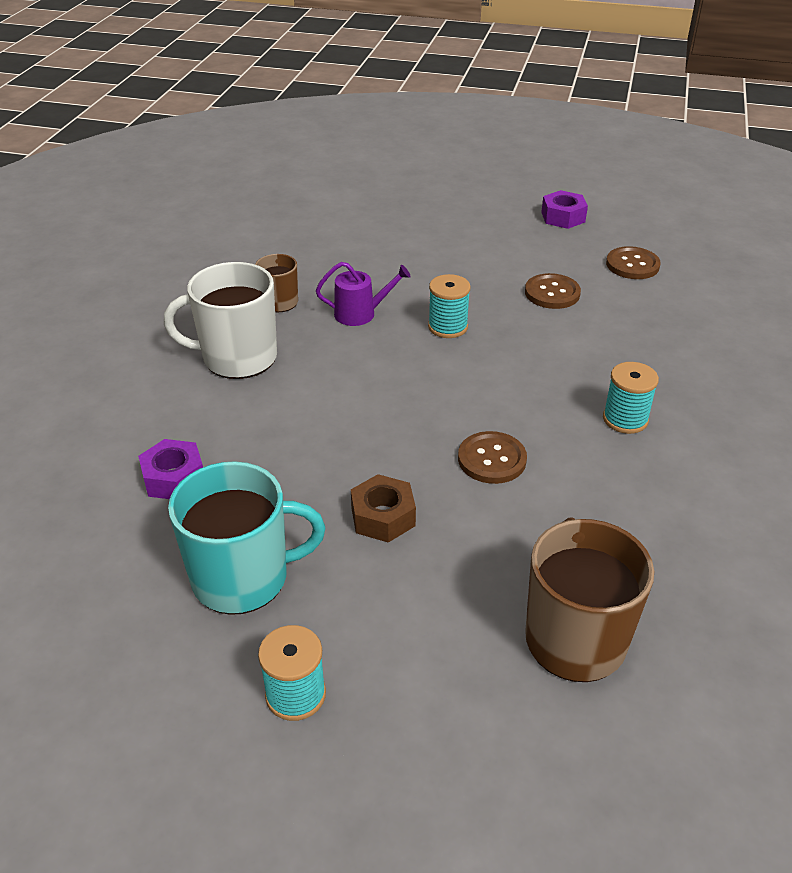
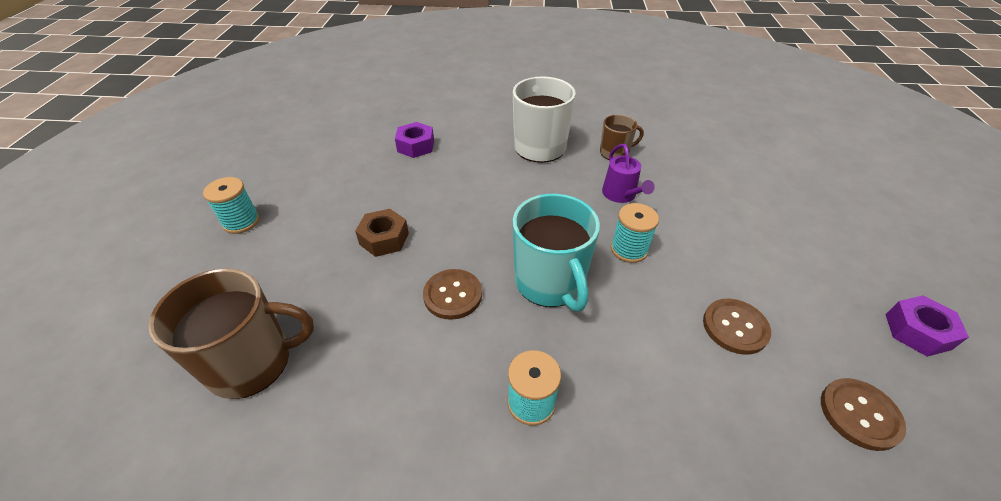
camera: 80 degrees right, 5 degrees up
(243, 577) = (333, 186): turquoise mug -> turquoise mug (550, 282)

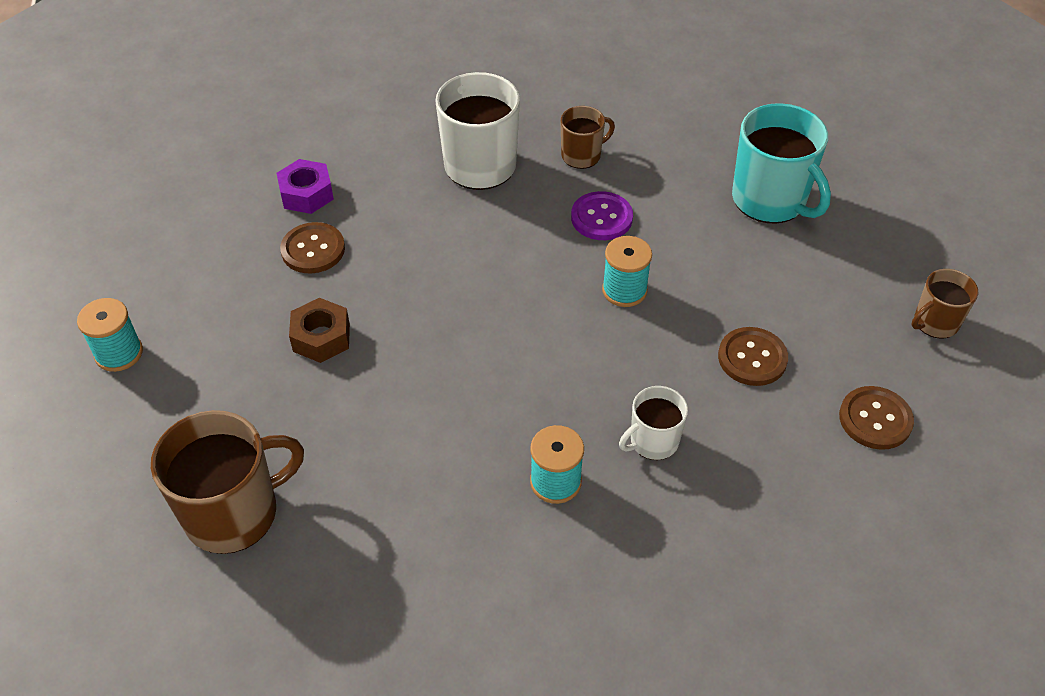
camera: 15 degrees left, 5 degrees up
(453, 295) = (433, 389): brown button -> brown button (313, 250)
(550, 282) = (542, 350): turquoise mug -> turquoise mug (770, 200)
(621, 195) = (601, 218): purple watering can -> purple button
(631, 384) = (653, 441): none -> white mug
(917, 331) = (935, 322): purple nut -> brown mug

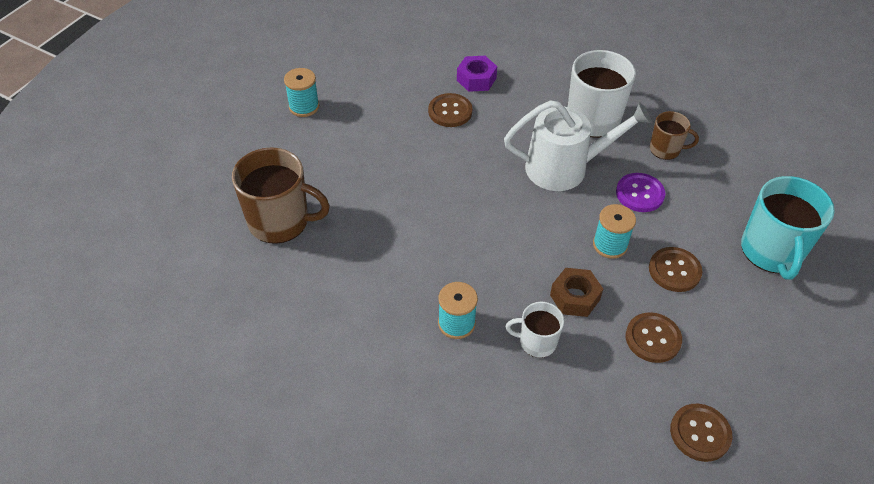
camera: 40 degrees right, 0 degrees up
(321, 337) = (408, 161): brown nut -> brown nut (575, 297)
(501, 237) = (564, 168): none -> white watering can
(707, 276) = (674, 270): none -> brown button
(935, 322) = (814, 406): brown mug -> none

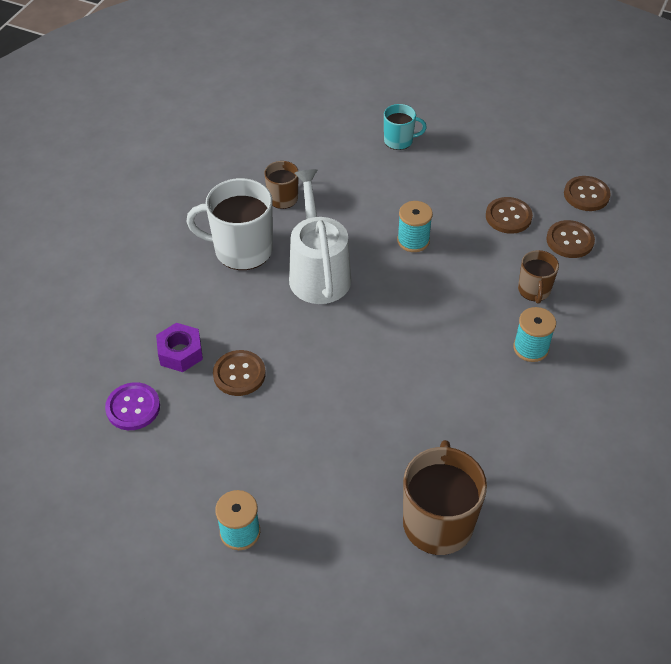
camera: 95 degrees left, 0 degrees up
(536, 342) = (534, 290): white mug -> brown mug
(575, 297) = (479, 265): brown nut -> none
(639, 194) = (345, 218): purple button -> purple button (133, 407)
(674, 270) = (433, 200): brown button -> brown button (570, 240)
(771, 252) = (399, 141): turquoise mug -> turquoise mug, size x0.55

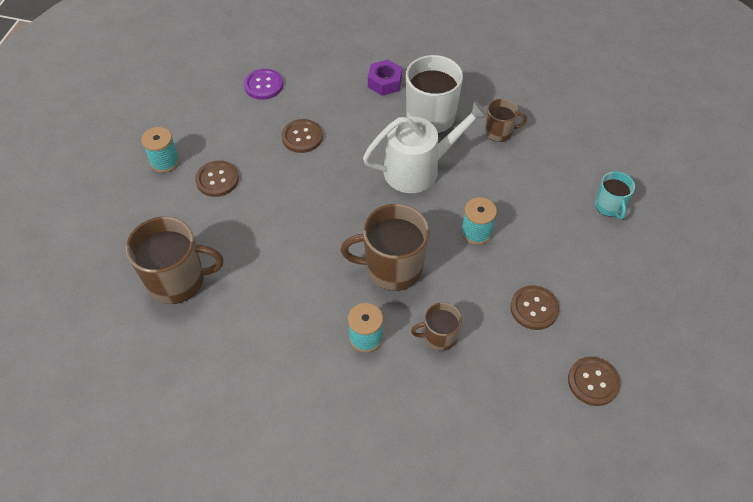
camera: 80 degrees right, 5 degrees up
(180, 353) = (316, 100): purple nut -> purple nut (384, 82)
(448, 314) = (392, 268): none -> brown mug
(570, 240) = (517, 367): brown button -> brown button (217, 179)

